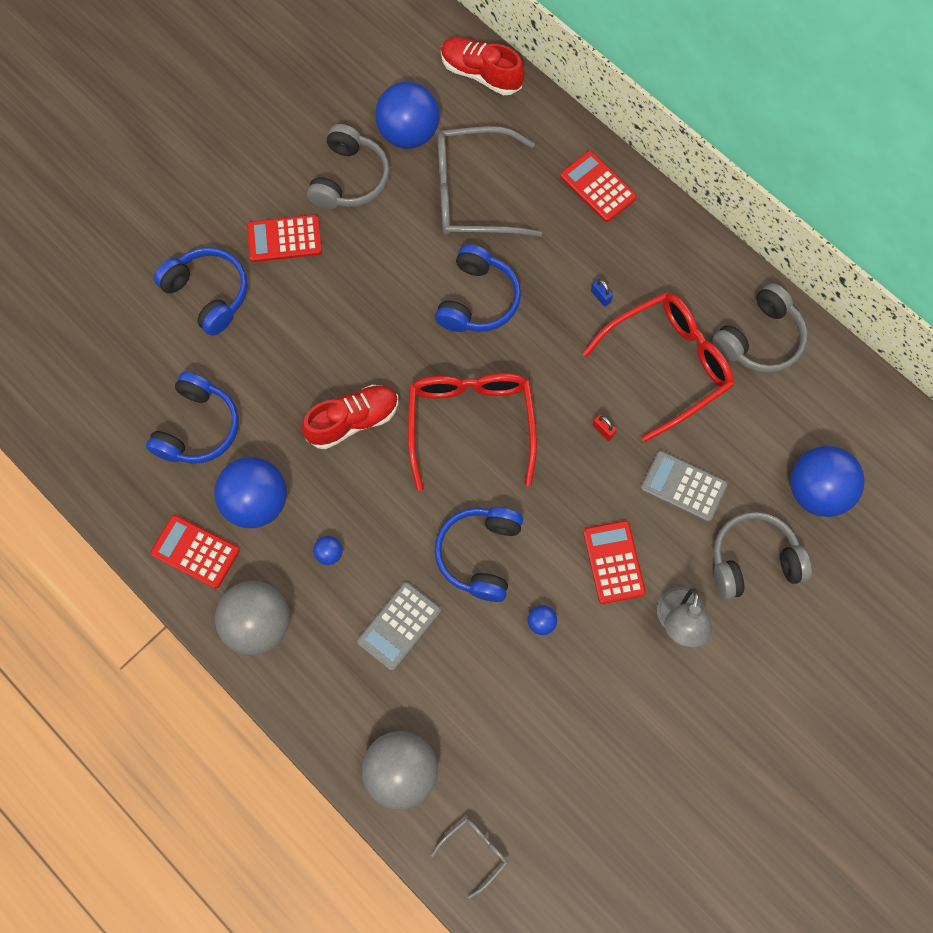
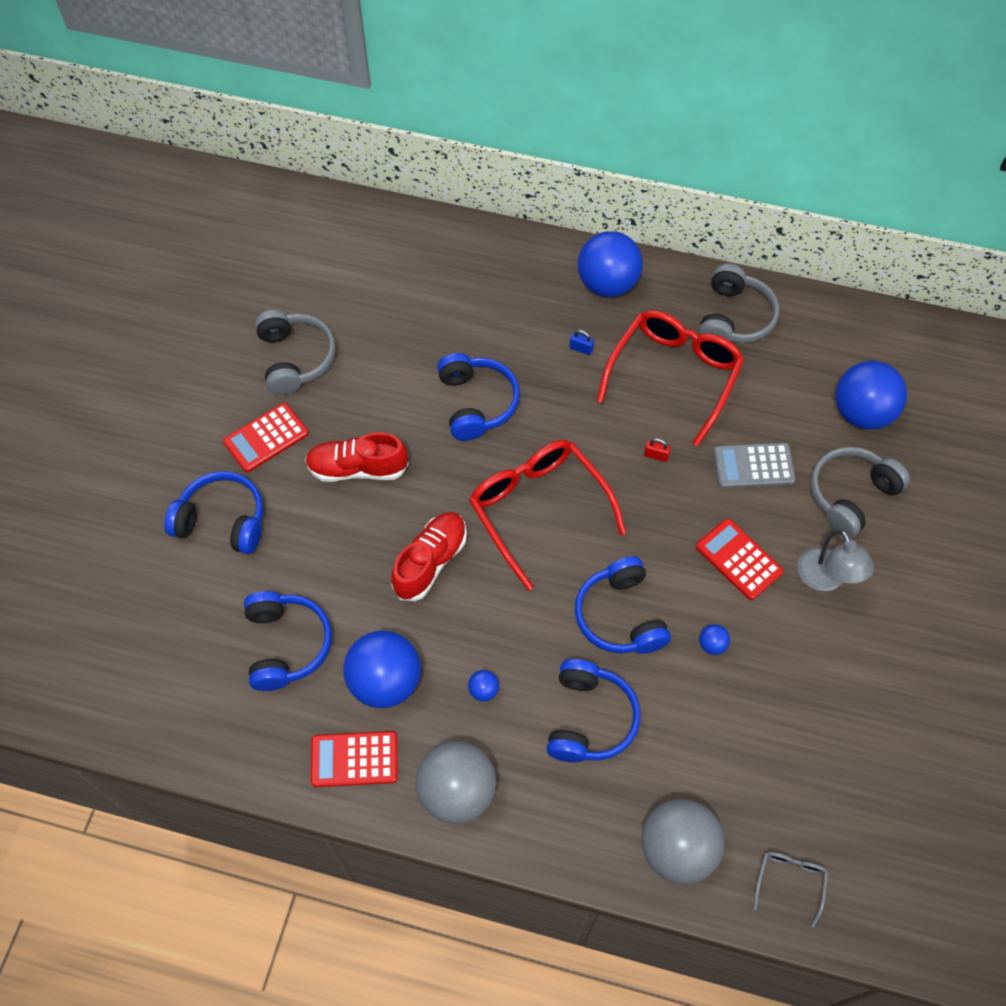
camera: 30 degrees left, 10 degrees down
(399, 626) = (589, 719): grey calculator -> blue headphones
(408, 133) = (325, 297): blue ball -> blue ball (607, 284)
(473, 193) = (415, 319): grey glasses -> none
(481, 73) = (359, 220): red shoe -> red shoe (357, 468)
(597, 187) = (520, 263): red calculator -> none

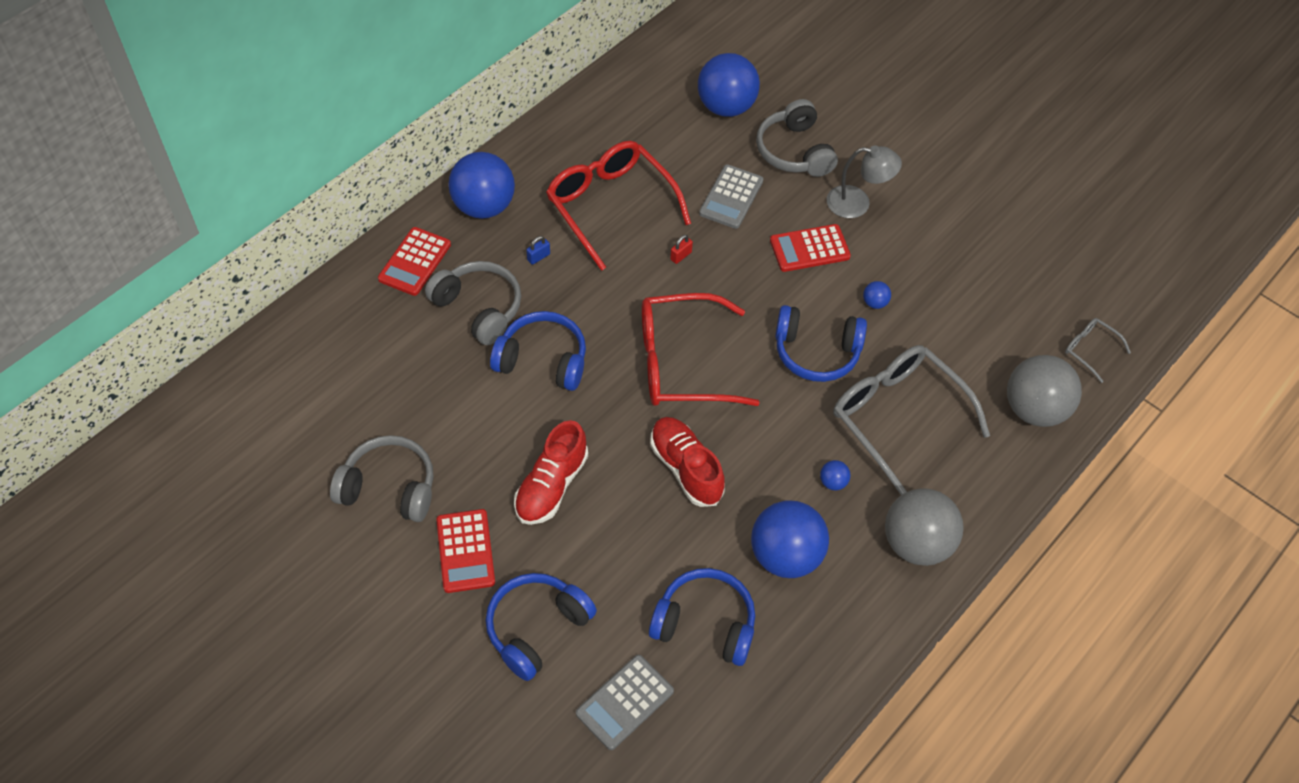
camera: 65 degrees left, 5 degrees down
(186, 616) = (625, 702): none -> grey calculator
(354, 759) = (848, 612): red calculator -> red calculator (415, 262)
(589, 719) = (897, 417): blue headphones -> grey glasses
(734, 318) = (582, 139): grey headphones -> grey headphones (479, 308)

